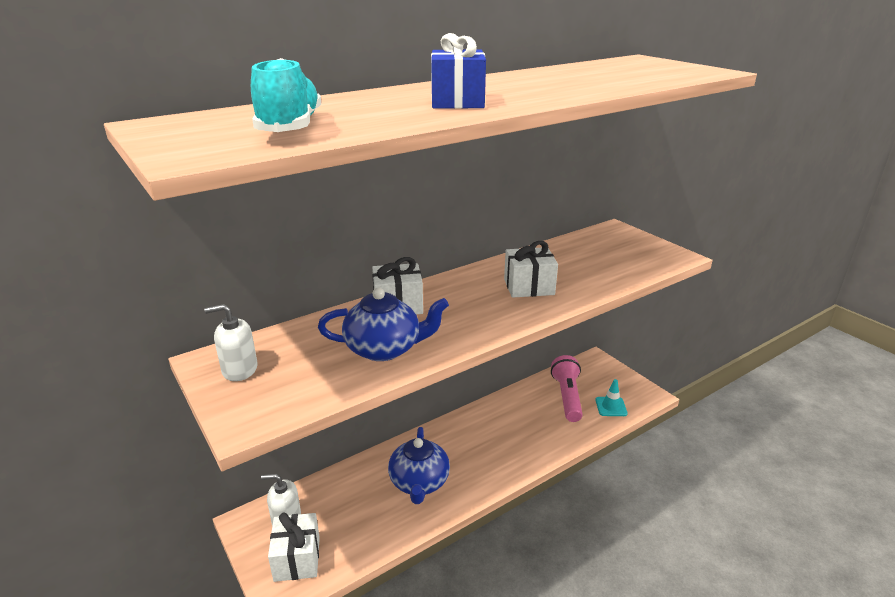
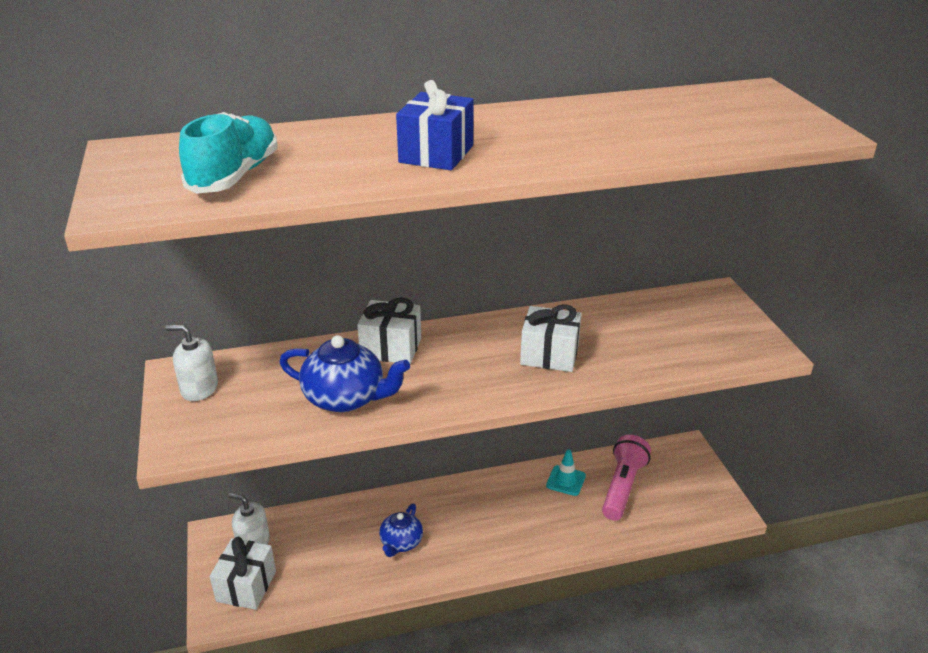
camera: 20 degrees right, 5 degrees up
(419, 483) = (401, 542): blue teapot -> blue teapot, size x0.63
(611, 407) = (670, 513): turquoise traffic cone -> turquoise traffic cone (566, 480)

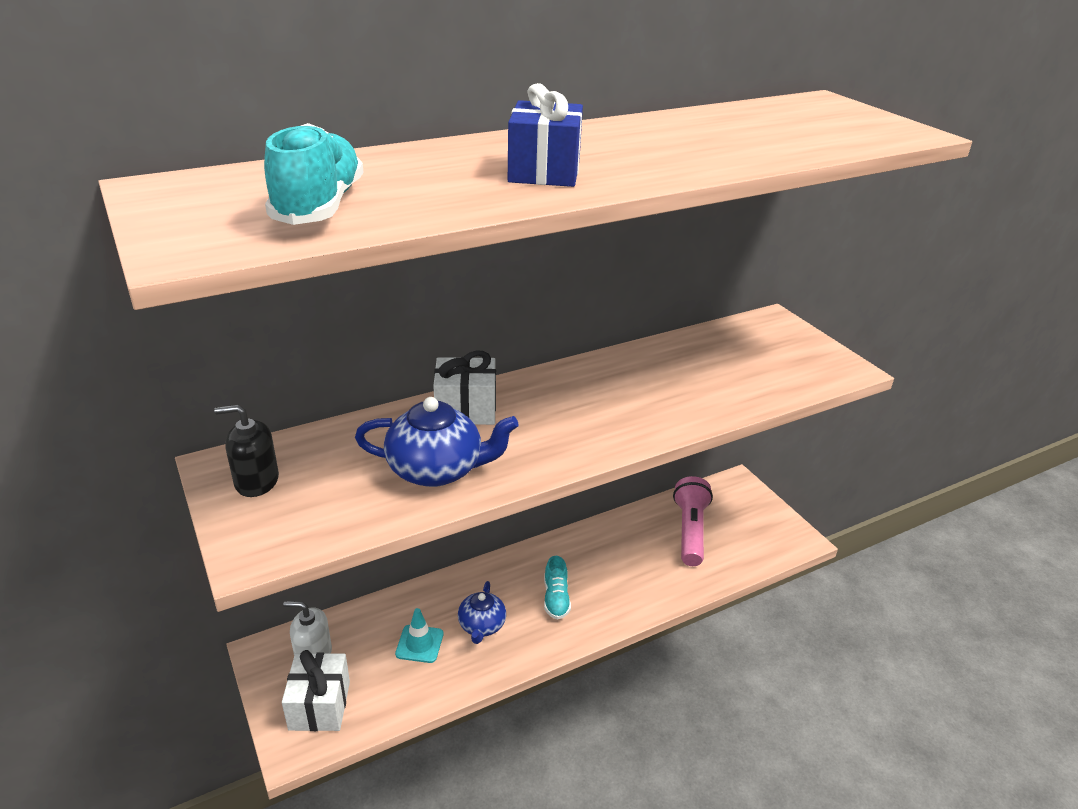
camera: 15 degrees left, 0 degrees up
(199, 388) = (256, 481): white soap dispenser -> black soap dispenser
(474, 529) = (556, 598): none -> turquoise shoe
(549, 355) = (638, 398): white gift -> none
(566, 480) = (632, 533): turquoise traffic cone -> turquoise traffic cone (419, 644)

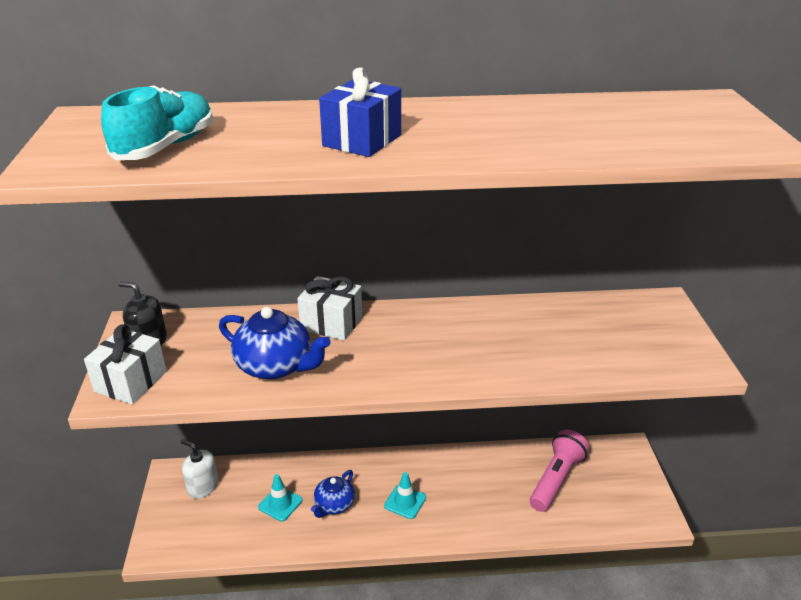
camera: 25 degrees right, 0 degrees up
(319, 705) = (186, 526): white gift -> white gift (131, 381)
(556, 598) = (405, 502): turquoise shoe -> turquoise traffic cone

